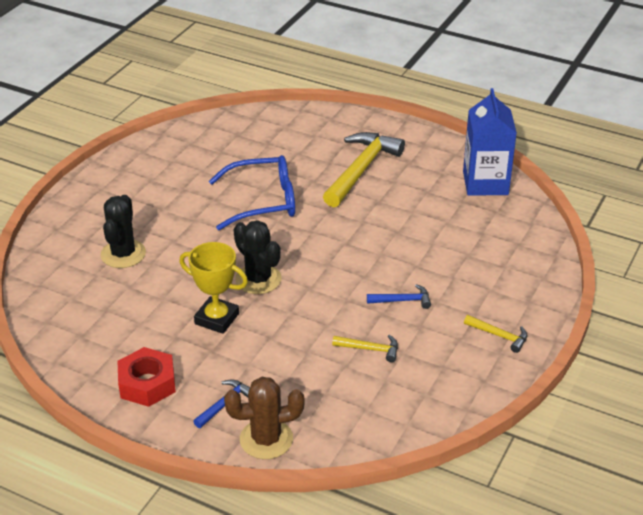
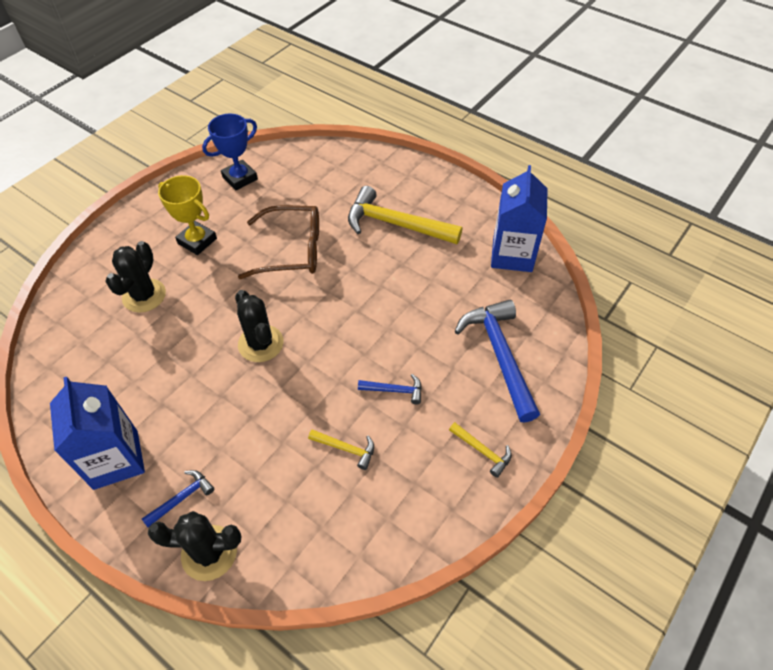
camera: 10 degrees right, 15 degrees up
(147, 384) = (116, 459): red nut -> blue carton
(186, 146) = (240, 178): none -> blue trophy
(217, 319) = (207, 387): yellow trophy -> yellow trophy (197, 241)
(262, 201) = (291, 250): blue glasses -> brown glasses
(266, 439) = (209, 553): brown cactus -> black cactus
(361, 169) = (395, 224): yellow hammer -> yellow hammer turned 105 degrees counterclockwise
(495, 263) = (499, 355): none -> blue hammer

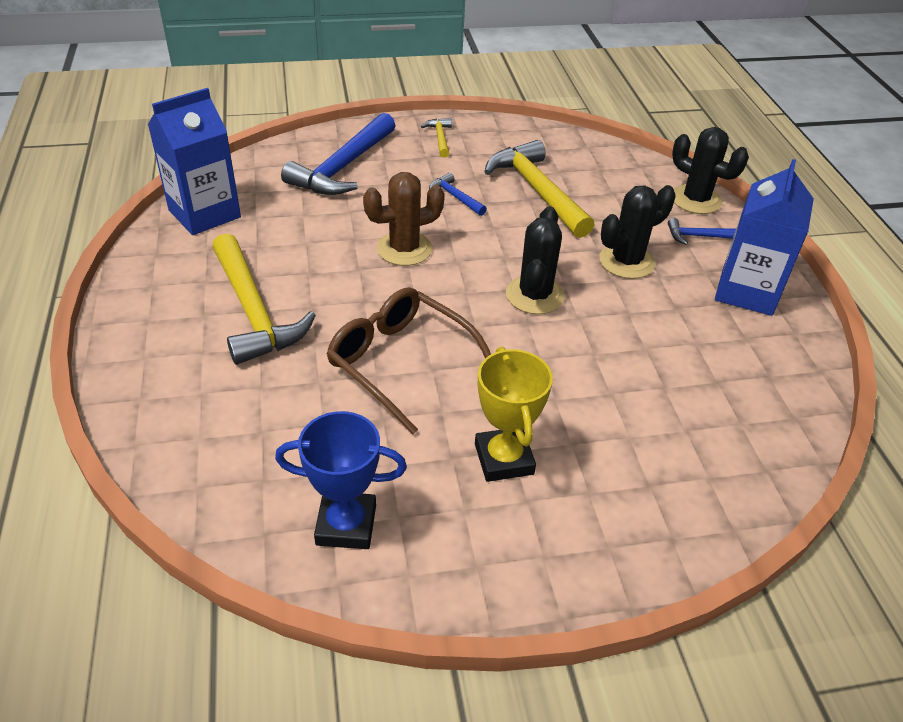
camera: 140 degrees left, 10 degrees down
(144, 296) = (629, 429): black cactus -> black cactus (626, 261)
(346, 449) = (537, 190): yellow hammer -> yellow hammer, size x2.15
(373, 318) = (404, 249): none -> brown cactus

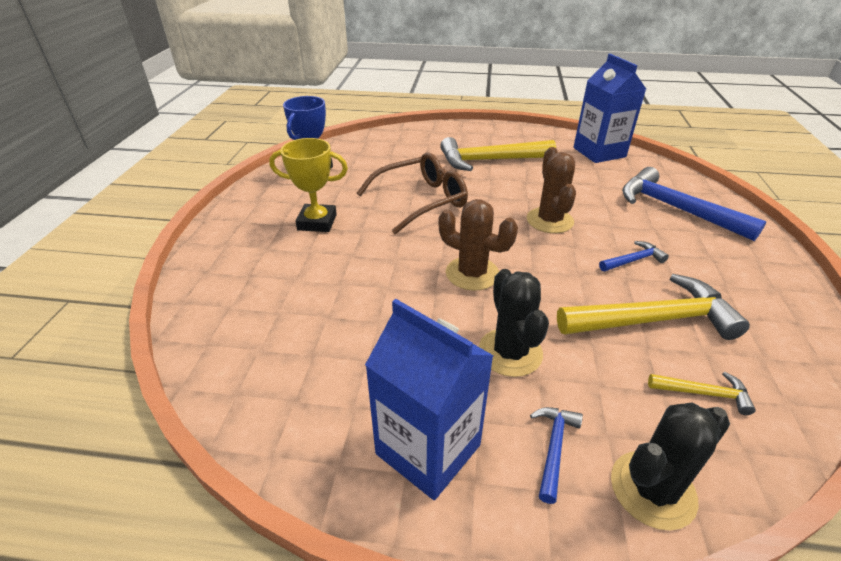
camera: 110 degrees right, 5 degrees down
(440, 138) = (756, 272): yellow hammer -> yellow hammer (704, 393)
(534, 295) = (472, 273): black cactus -> brown cactus

